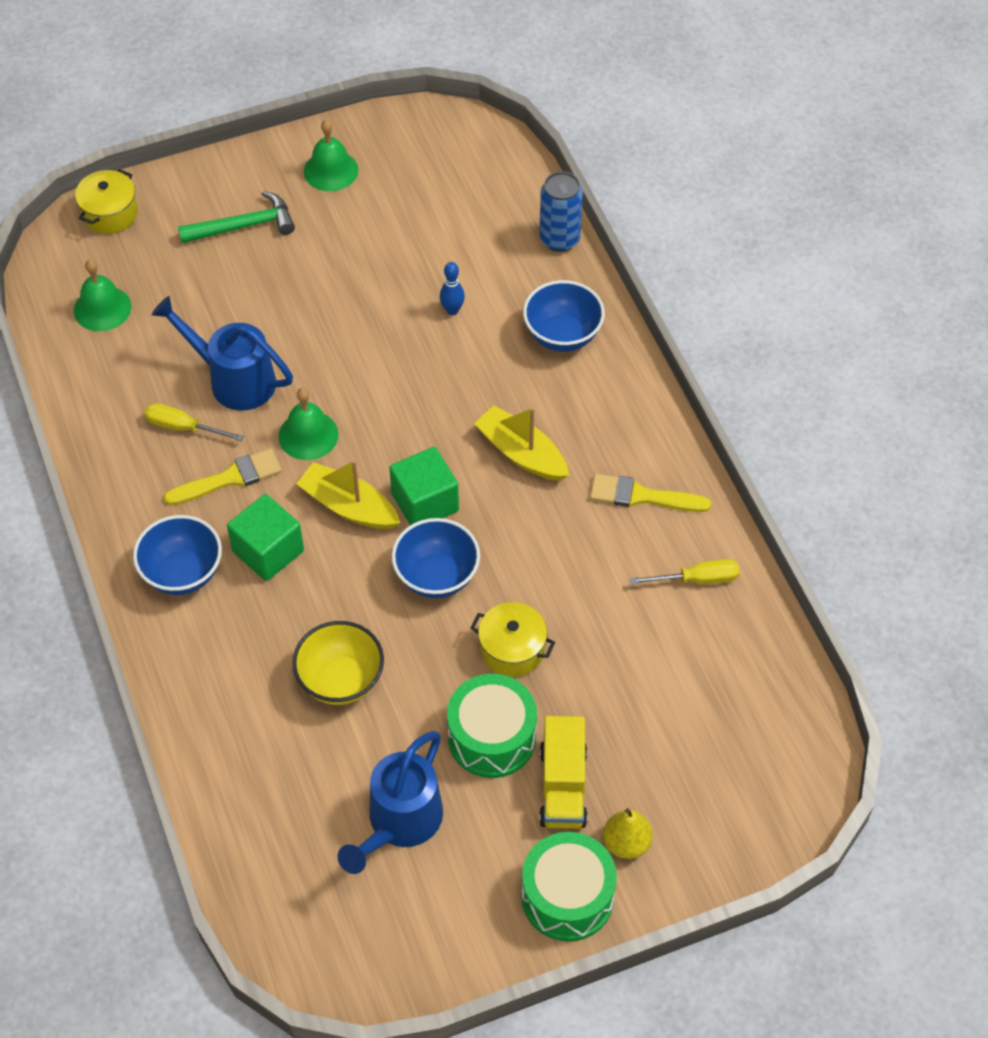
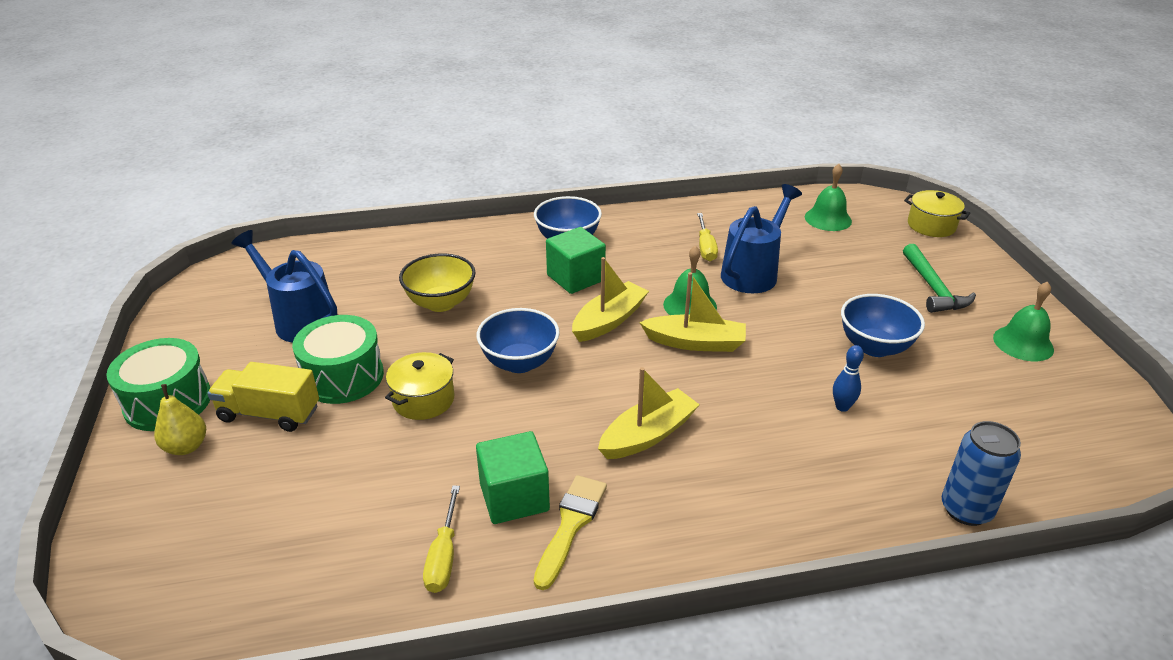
camera: 100 degrees right, 20 degrees down
(183, 427) = (705, 247): yellow screwdriver -> yellow screwdriver turned 150 degrees clockwise
(229, 478) = (651, 265): yellow brush -> none
(375, 426) = (695, 342): none -> yellow boat
(425, 502) = (602, 364): green cube -> green cube (514, 497)
(562, 335) = (810, 490): blue bowl -> blue bowl (874, 347)

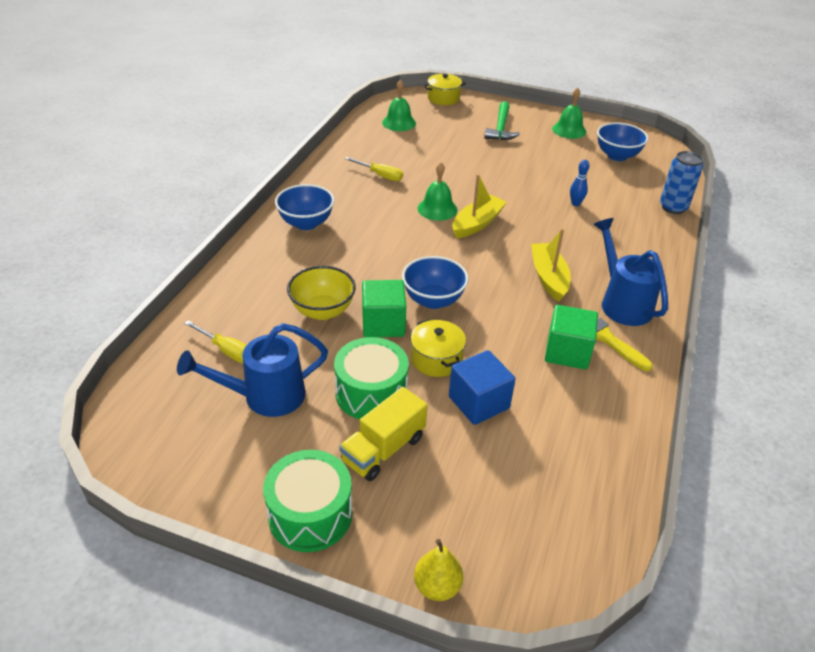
camera: 60 degrees left, 5 degrees up
(186, 447) = (386, 513): yellow pear -> yellow pear (437, 586)
(375, 454) = (479, 402): none -> blue cube
(444, 556) = (601, 401): yellow screwdriver -> yellow screwdriver (227, 351)
(575, 278) = (358, 239): green cube -> green cube (383, 324)
(609, 320) = (422, 245): yellow boat -> none
(753, 272) = (427, 172): blue watering can -> blue watering can (622, 302)
(874, 347) = (535, 170): blue bowl -> blue bowl (617, 156)
(933, 288) = (501, 128): green hammer -> green hammer turned 75 degrees clockwise

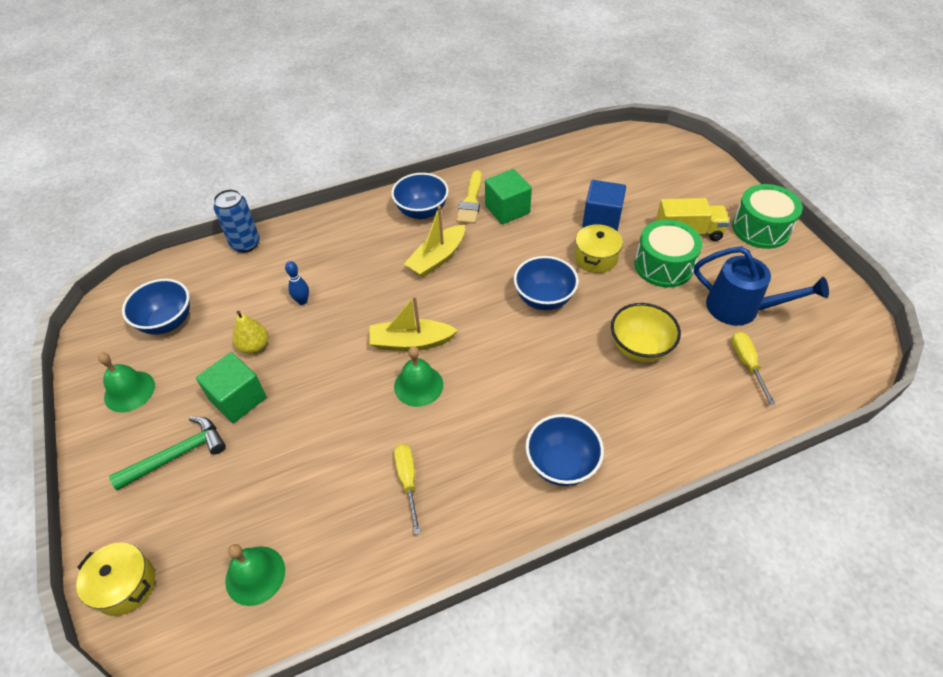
camera: 130 degrees left, 10 degrees up
(383, 324) = (603, 306): green cube -> green cube (238, 399)
(437, 586) = (718, 168): yellow pear -> yellow pear (254, 346)
(622, 302) = (422, 211): blue watering can -> blue bowl

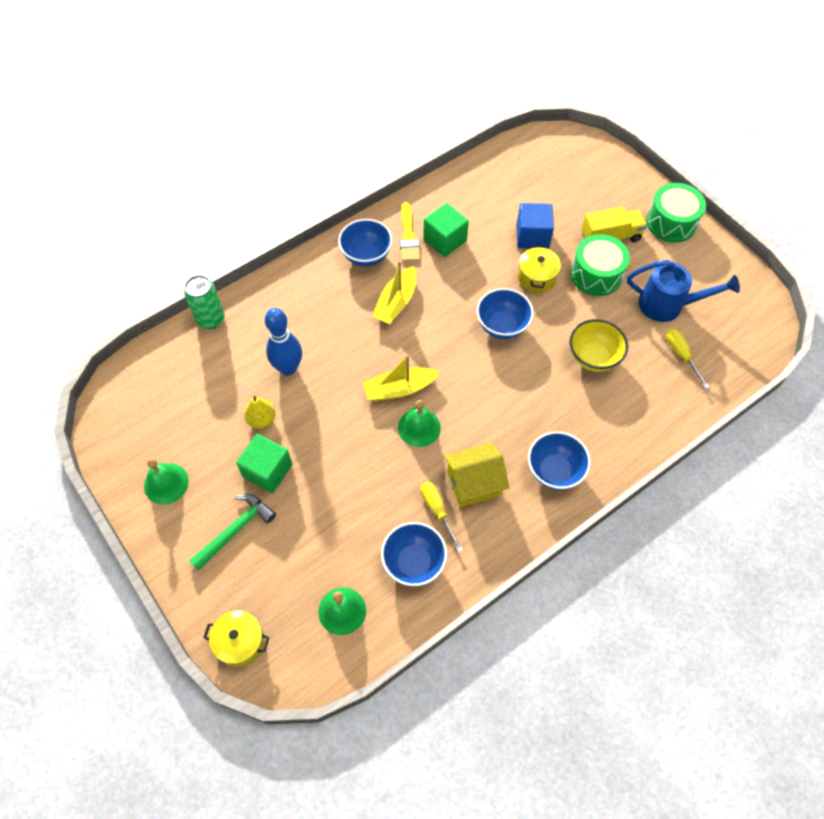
camera: 15 degrees left, 10 degrees up
(167, 322) = (170, 412): blue bowl -> blue bowl (414, 562)
(245, 244) = (211, 319): blue can -> green can
(302, 301) = (288, 368): blue bowling pin -> blue bowling pin, size x1.93
(461, 458) = (474, 483): none -> yellow house

